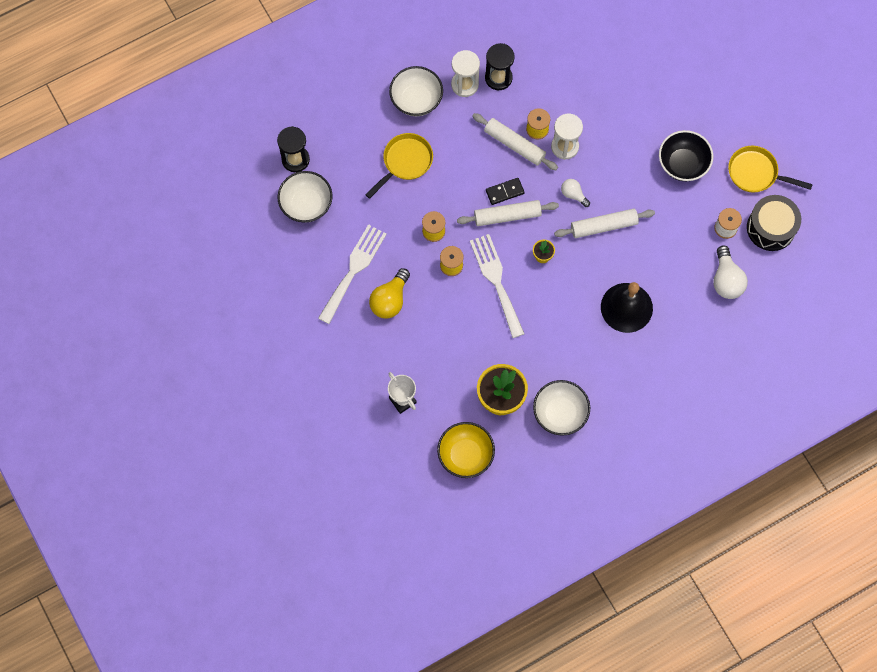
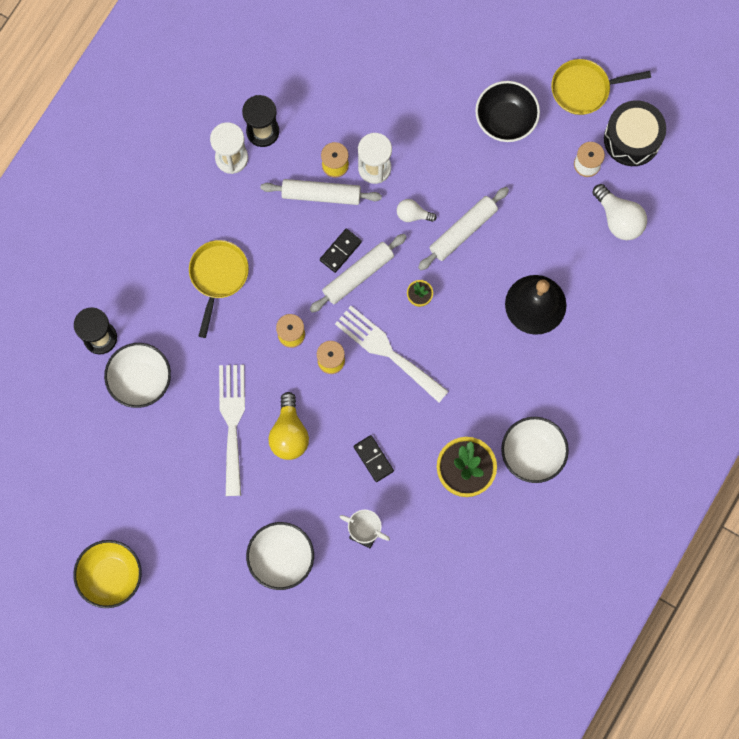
camera: 30 degrees left, 5 degrees up
(416, 100) = (190, 202): white bowl -> white bowl (281, 558)
(440, 351) = (373, 459): none -> black domino
(465, 455) = (462, 552): yellow bowl -> yellow bowl (111, 576)

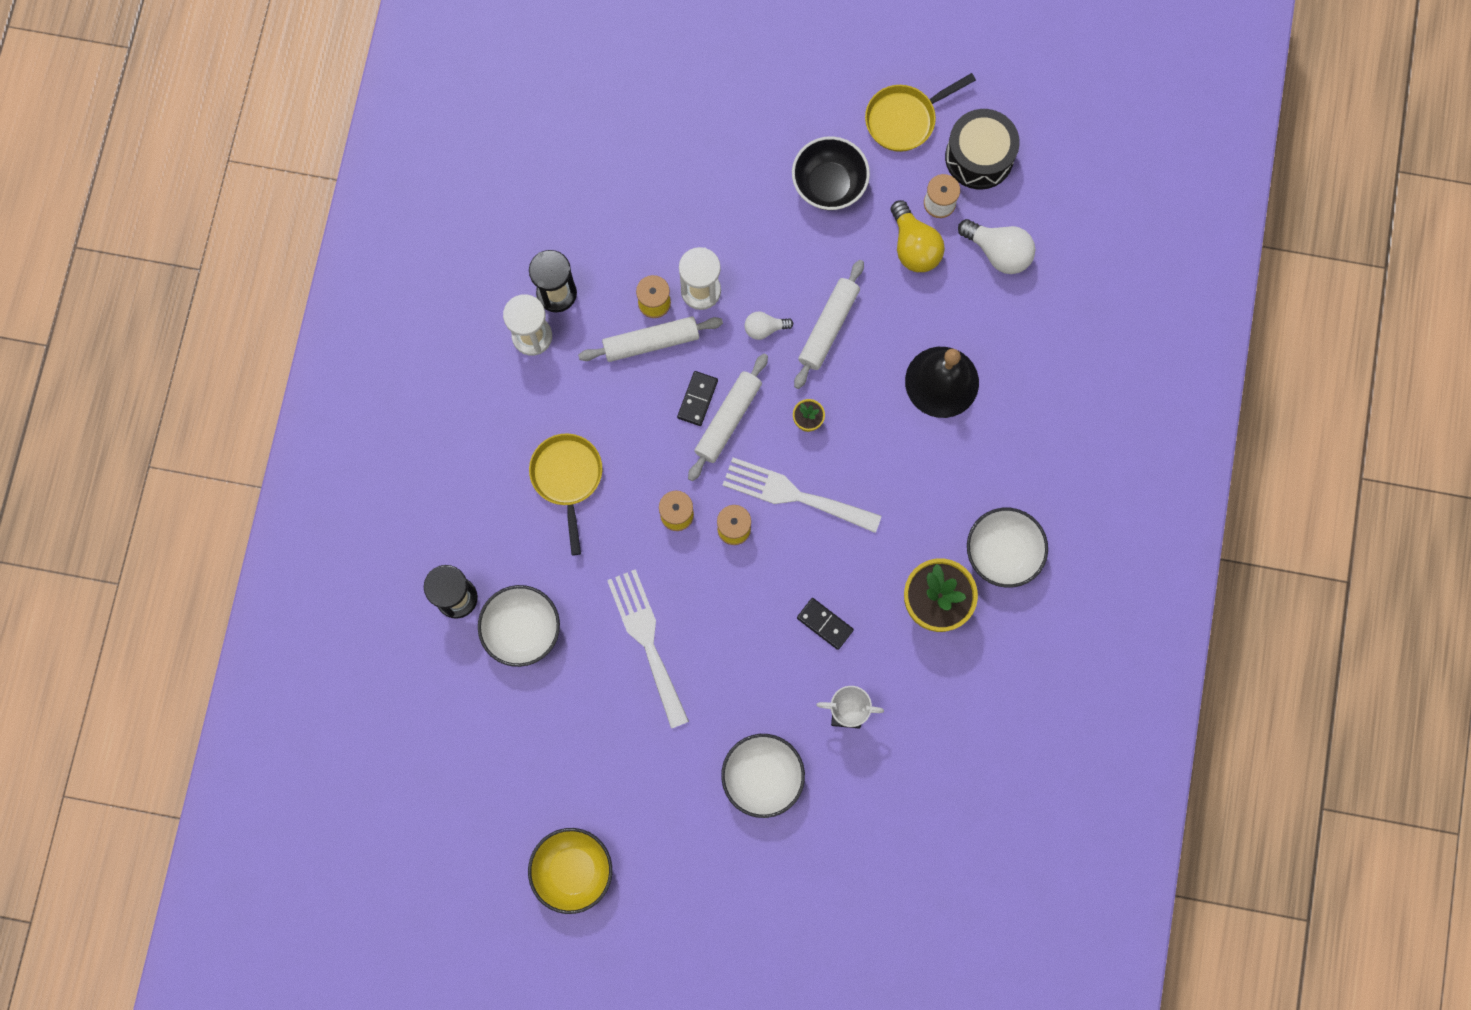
camera: 20 degrees left, 0 degrees up
(289, 433) = (717, 630): yellow light bulb -> yellow light bulb (914, 247)

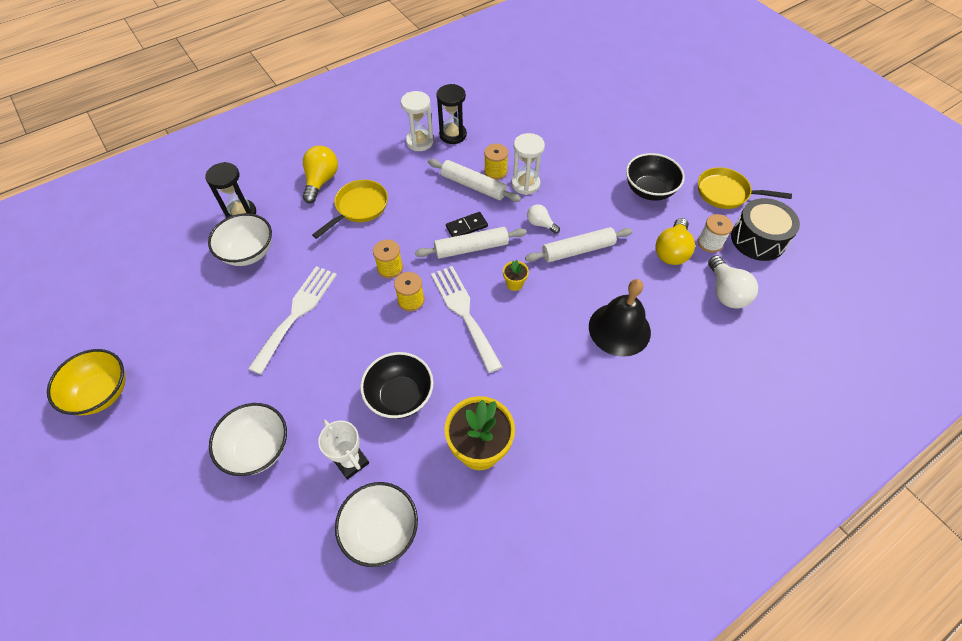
camera: 45 degrees right, 20 degrees down
(489, 484) = (321, 181): none -> yellow light bulb
(825, 624) = (400, 396): black domino -> black bowl
(1002, 553) = (559, 460): white bowl -> white bowl (381, 530)

